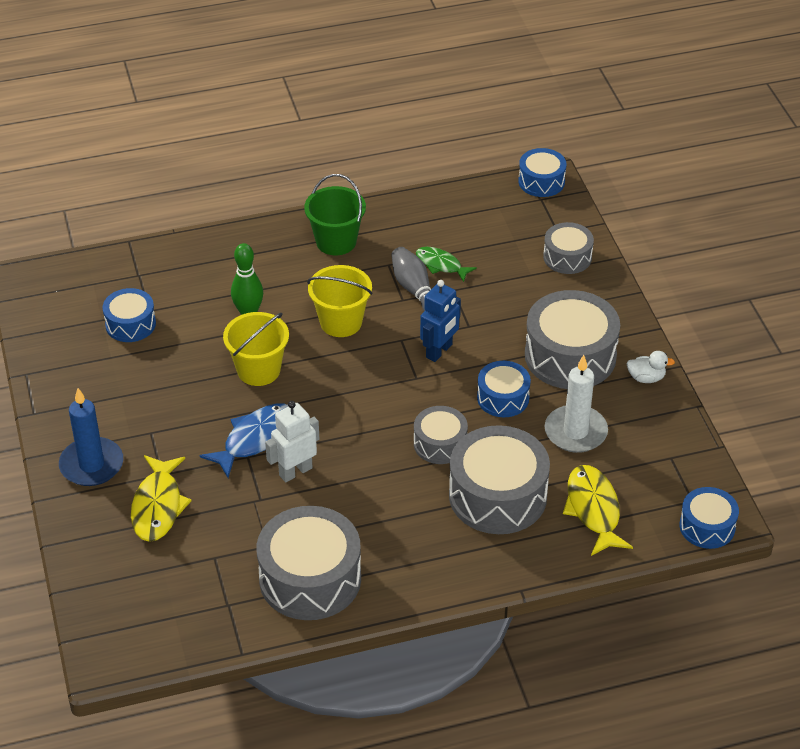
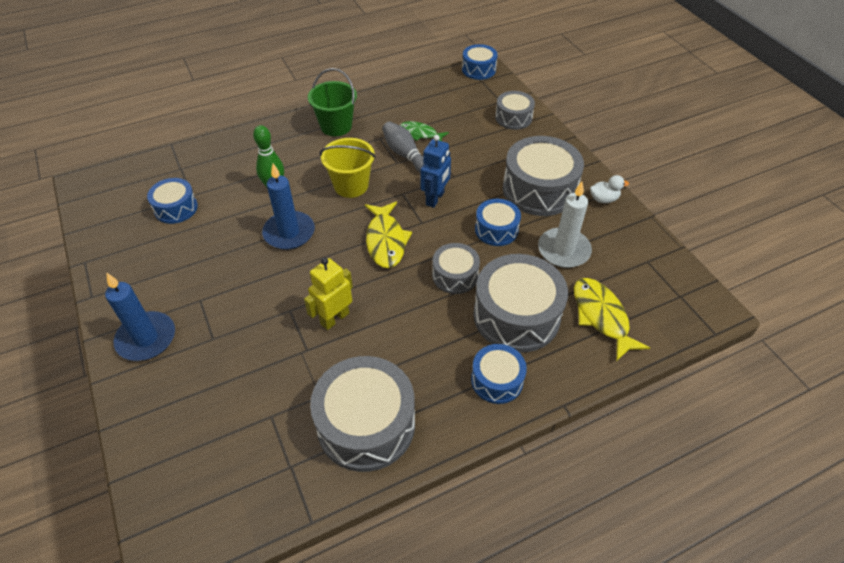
camera: 10 degrees left, 5 degrees up
(158, 506) = (211, 371): yellow fish -> yellow fish (386, 241)
(256, 439) = (295, 293): blue fish -> none
(258, 370) = (289, 233): yellow bucket -> blue candle
(295, 471) = (334, 318): white robot -> yellow robot
(707, 526) = (701, 318): blue drum -> blue drum (497, 380)

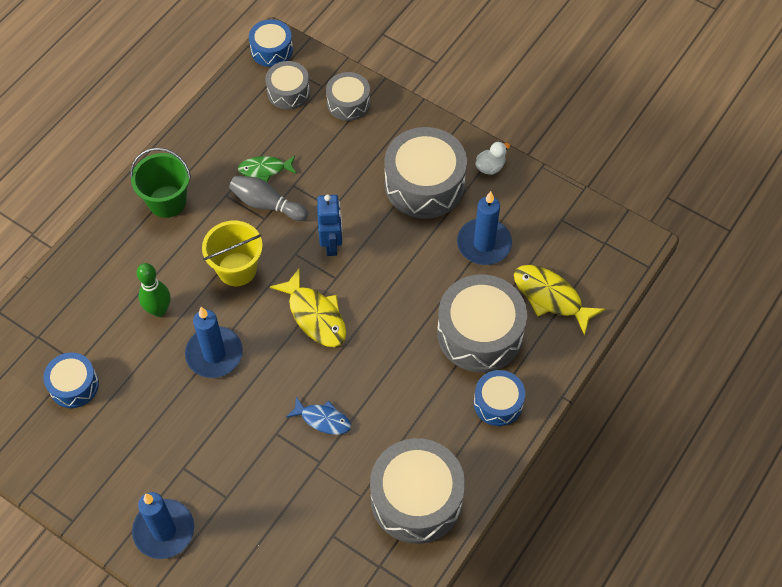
camera: 30 degrees left, 10 degrees up
(334, 318) = (323, 419): yellow robot -> blue fish
(455, 275) = (403, 320): grey drum -> grey drum (288, 92)
(496, 230) = (411, 251): blue drum -> none
(563, 250) = (484, 244): white candle -> blue candle

